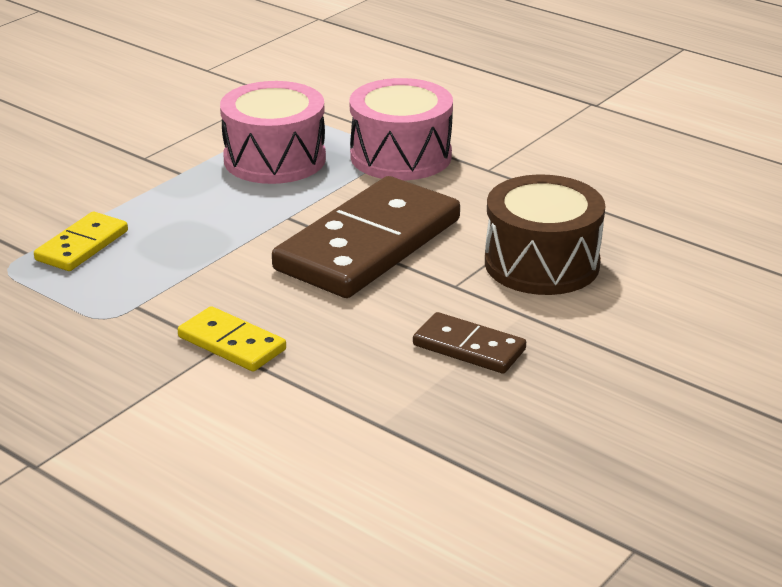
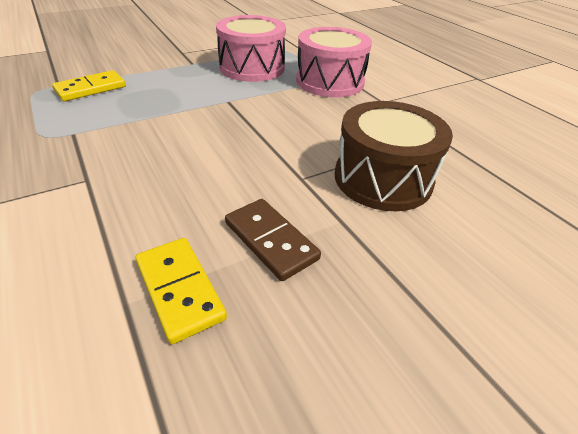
camera: 20 degrees right, 10 degrees up
(232, 343) = (96, 179): yellow domino -> yellow domino (180, 289)
(369, 245) = (262, 131): brown domino -> none

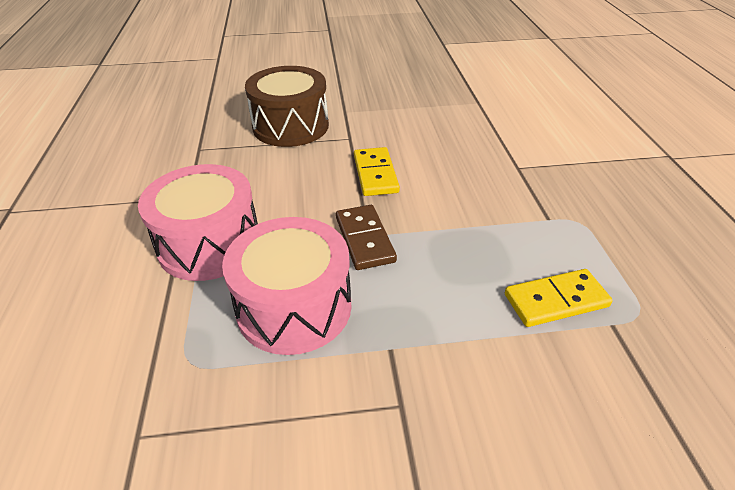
camera: 155 degrees left, 0 degrees up
(180, 289) = (450, 101): yellow domino -> yellow domino (375, 174)
(271, 240) = (394, 110): brown domino -> brown domino (364, 239)

